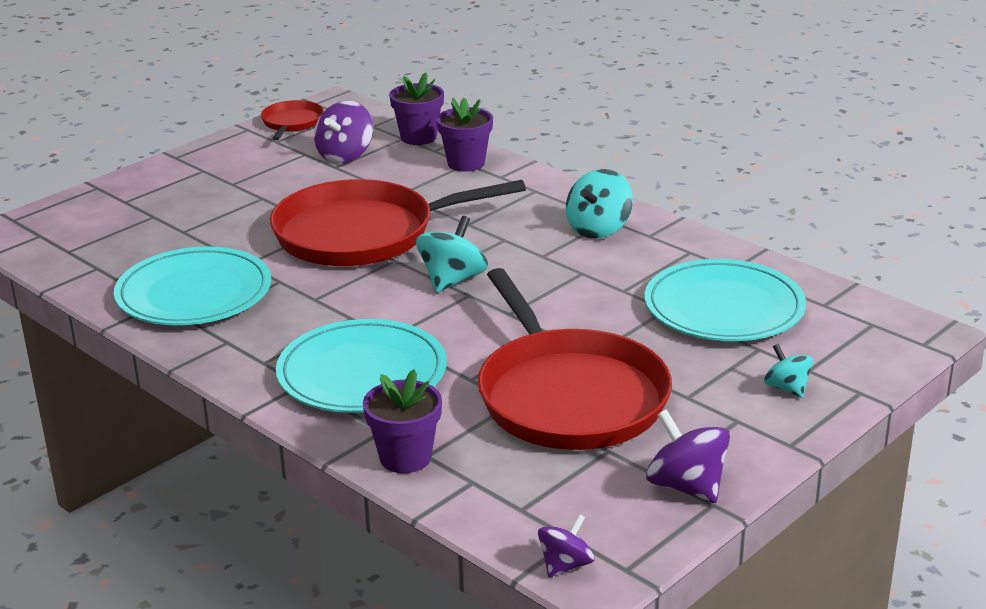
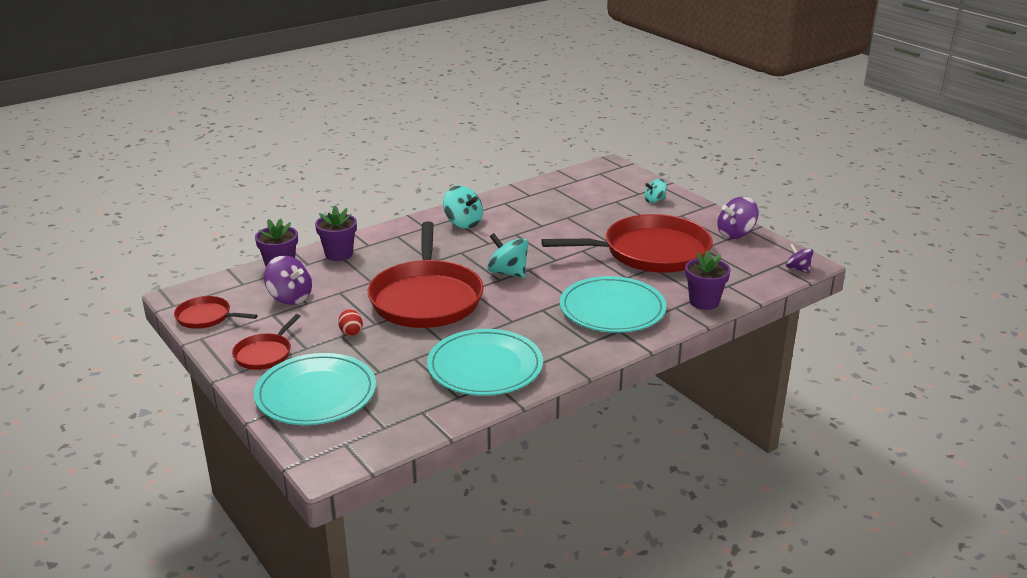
camera: 80 degrees left, 0 degrees up
(217, 165) = (265, 354): none -> red pan
(270, 201) = (351, 332): none -> red egg
(724, 308) = (571, 203): turquoise plate -> turquoise plate (316, 394)

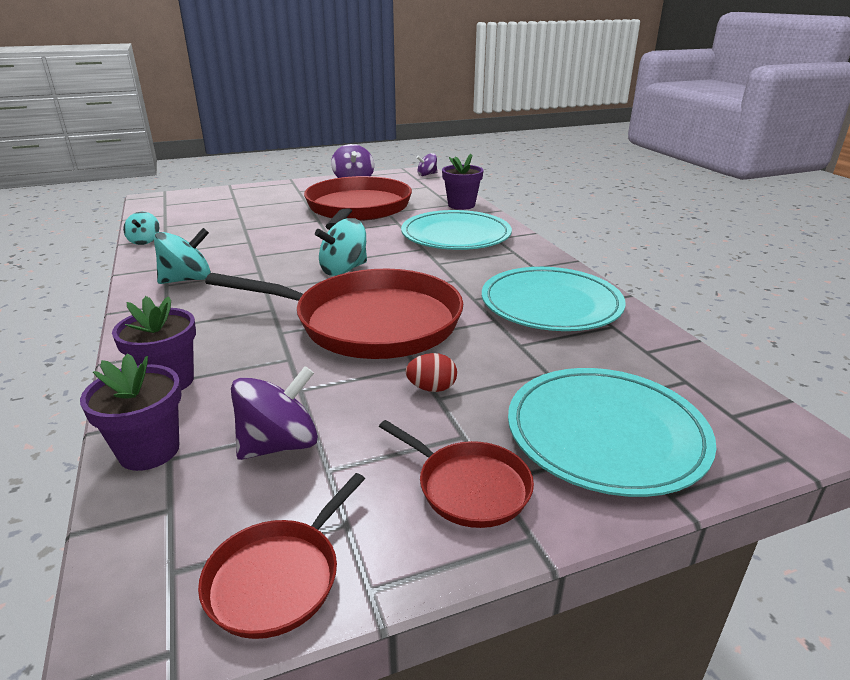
camera: 75 degrees left, 0 degrees up
(654, 200) = (257, 194): turquoise spinning top -> turquoise spinning top (144, 241)

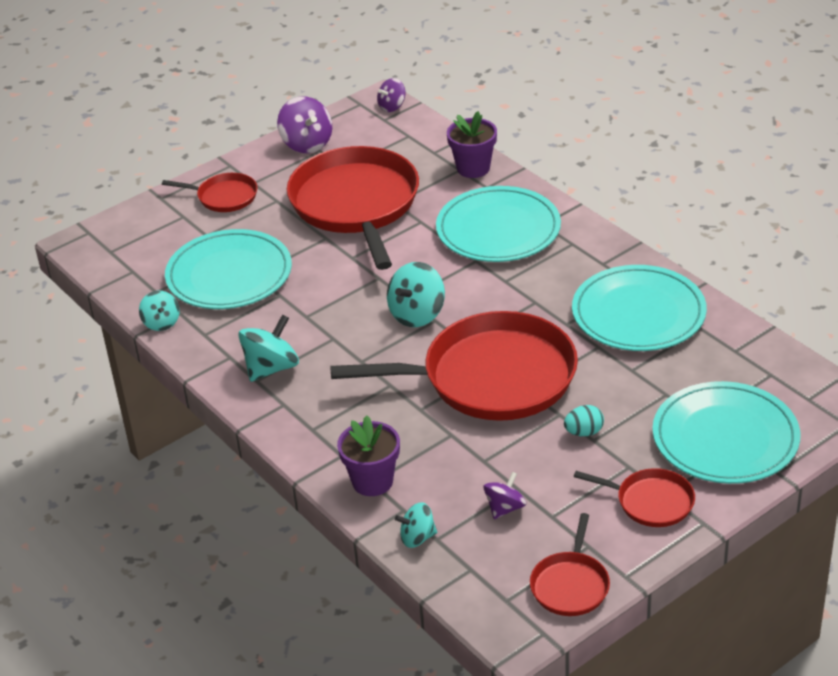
camera: 15 degrees left, 10 degrees up
(149, 451) = (417, 538): purple flower pot -> turquoise spinning top
(226, 226) = (229, 275): none -> turquoise plate
(271, 193) = (224, 197): none -> red pan
(279, 444) = (505, 508): purple spinning top -> purple spinning top, size x0.62
(432, 388) = (584, 432): red egg -> turquoise egg

